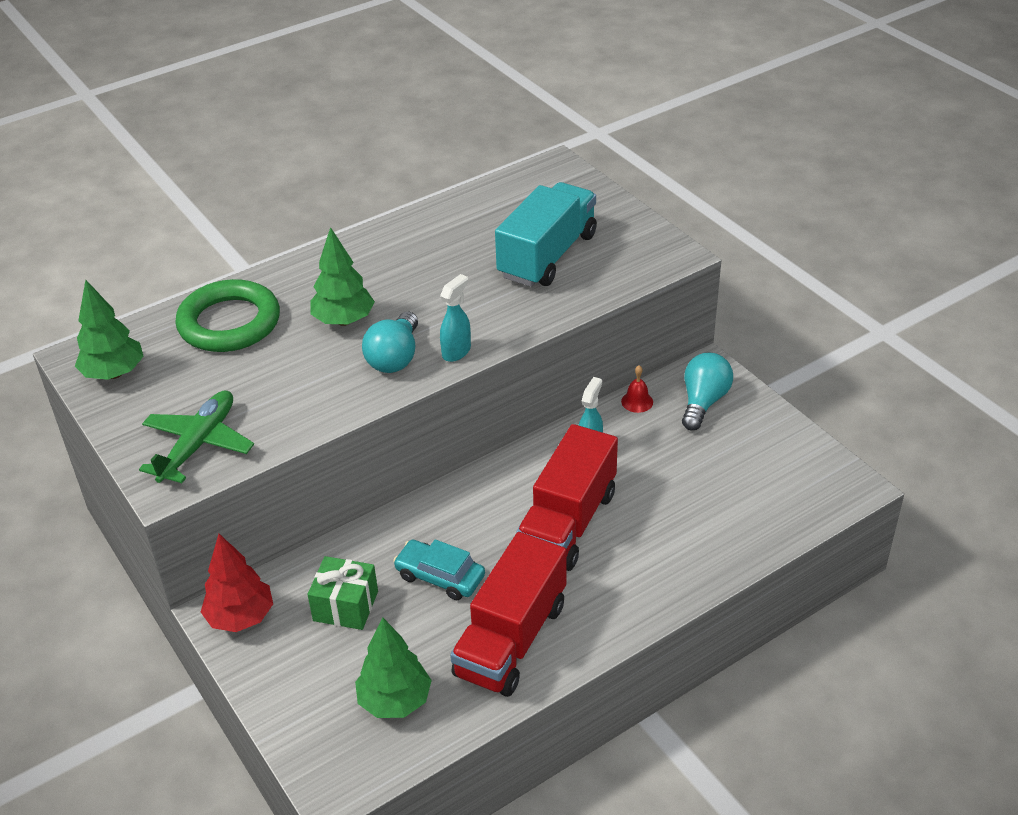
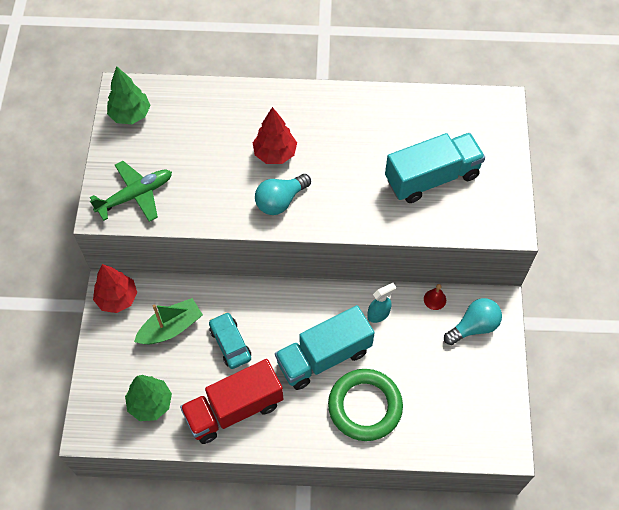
camera: 35 degrees right, 20 degrees up
(229, 323) = (214, 115): green ring -> green ring (365, 406)
(344, 321) = (275, 154): green tree -> red tree
(345, 606) = (171, 328): green gift -> green boat
(456, 351) = (317, 219): turquoise spray bottle -> none
(567, 523) = (323, 357): red truck -> turquoise truck

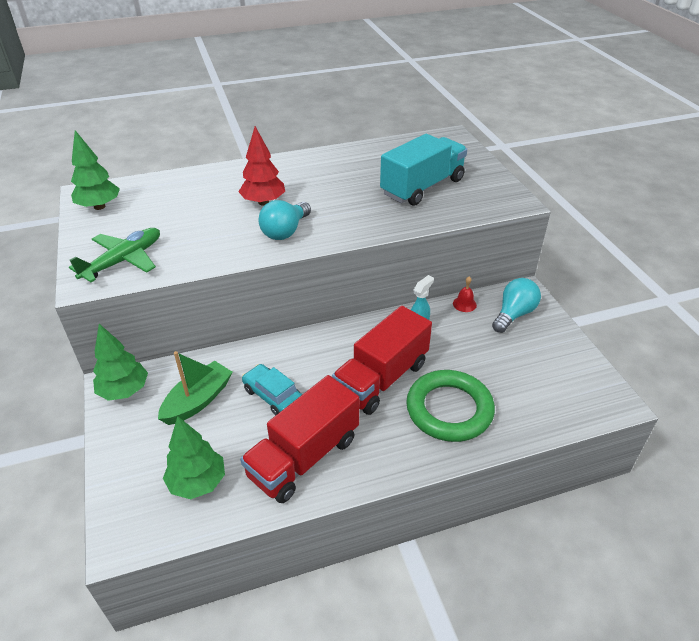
camera: 20 degrees left, 20 degrees down
(117, 298) = (124, 391): red tree -> green tree
(323, 357) = (381, 378): turquoise truck -> red truck

